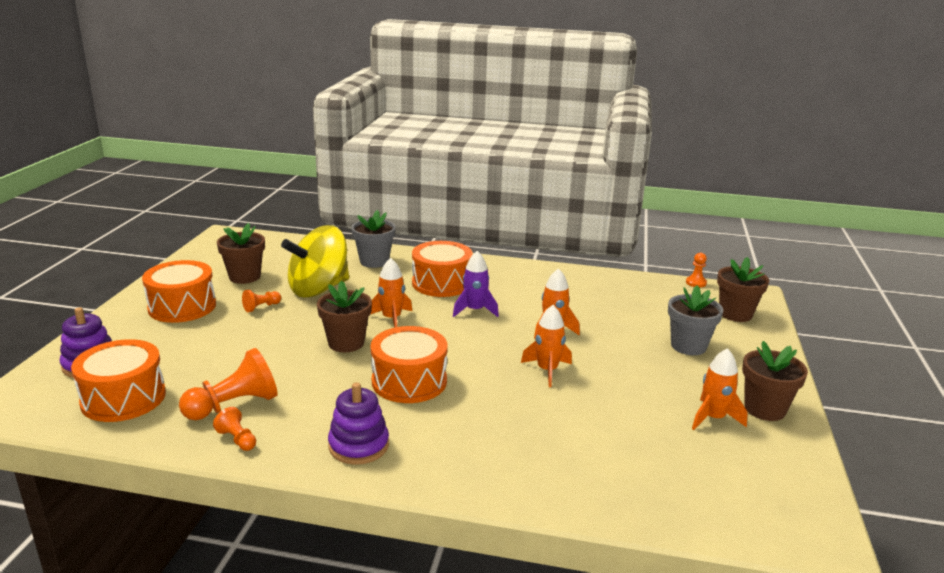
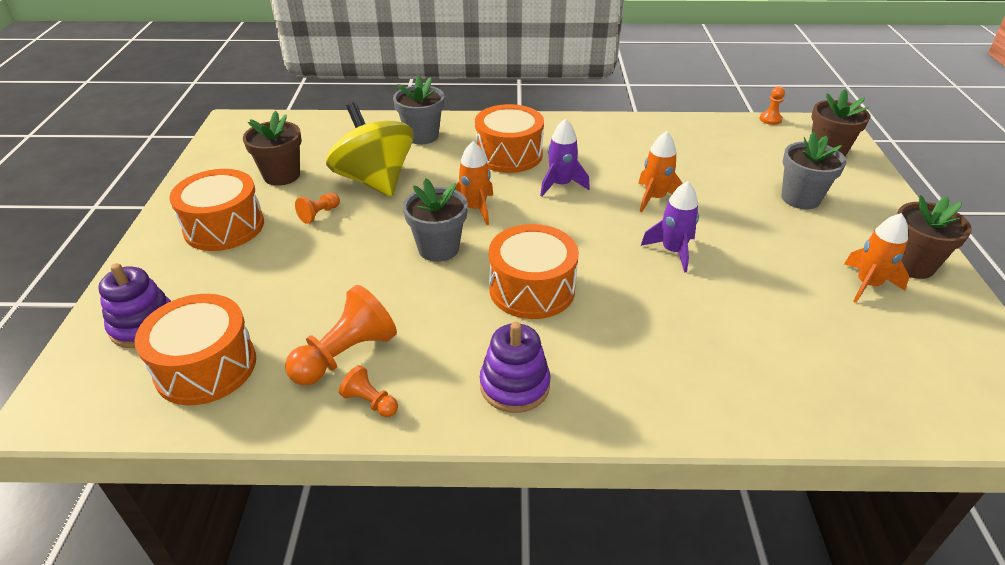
camera: 10 degrees left, 15 degrees up
(318, 289) = (375, 180): yellow spinning top -> yellow spinning top turned 105 degrees clockwise
(346, 343) = (438, 248): brown flower pot -> grey flower pot
(547, 370) = (673, 251): orange rocket -> purple rocket

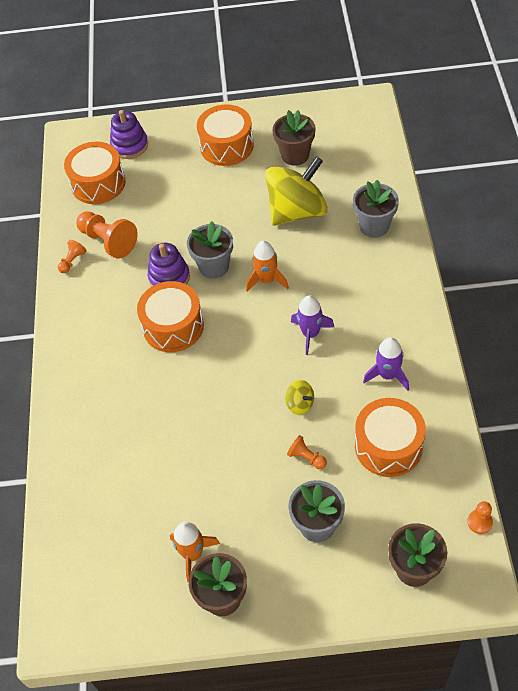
camera: 90 degrees right, 15 degrees up
(319, 214) = (247, 190): orange pawn -> orange pawn (306, 457)
(509, 154) = (354, 292): orange drum -> orange drum (388, 446)
(514, 385) = (84, 326): purple stacking toy -> purple stacking toy (169, 277)
(654, 198) = (300, 404): orange rocket -> yellow spinning top
(673, 251) = (224, 415): purple rocket -> purple rocket (388, 375)

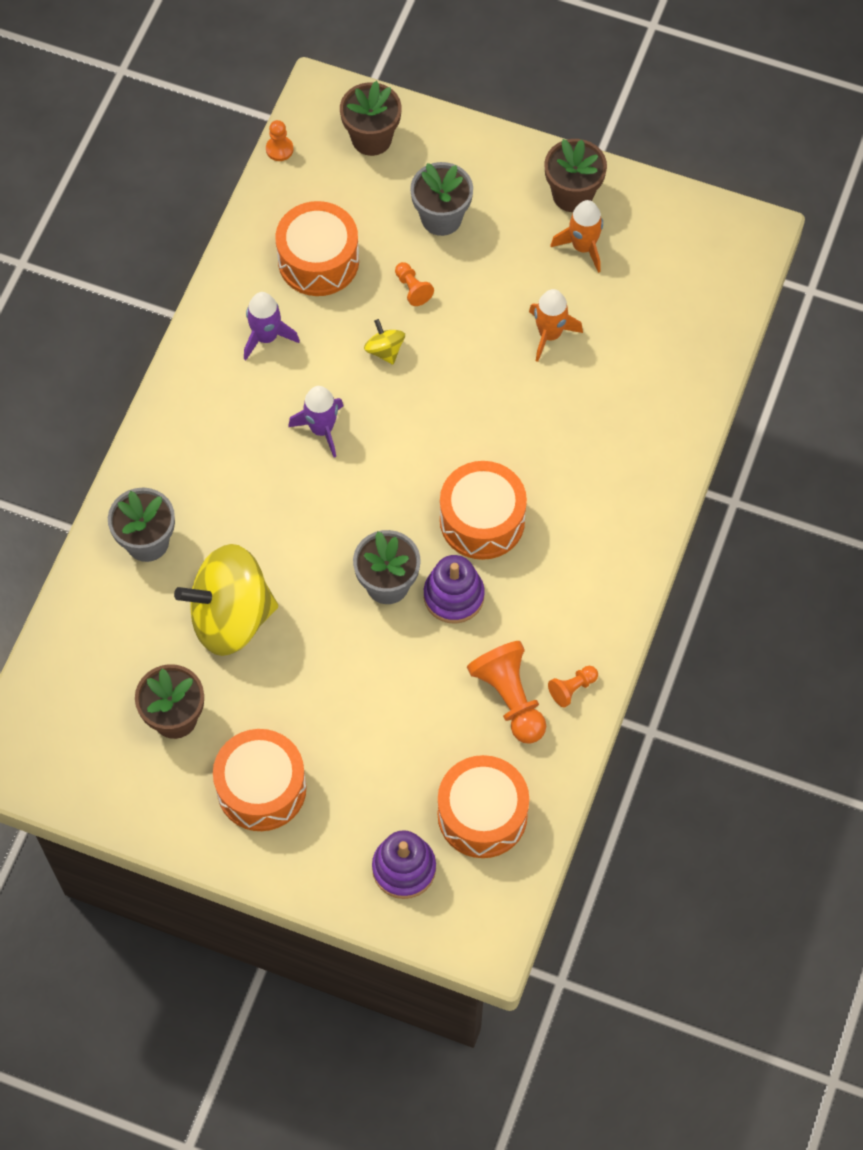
camera: 160 degrees left, 10 degrees up
(266, 280) = (331, 529): orange rocket -> orange rocket (549, 334)

